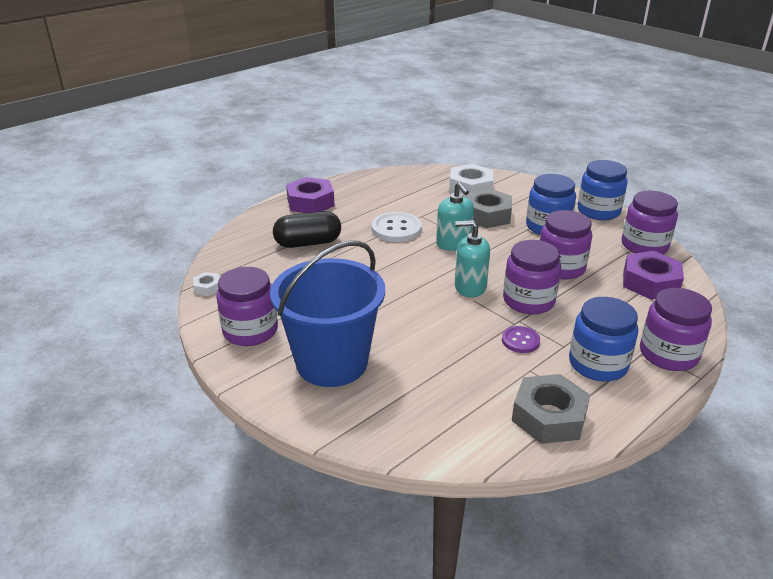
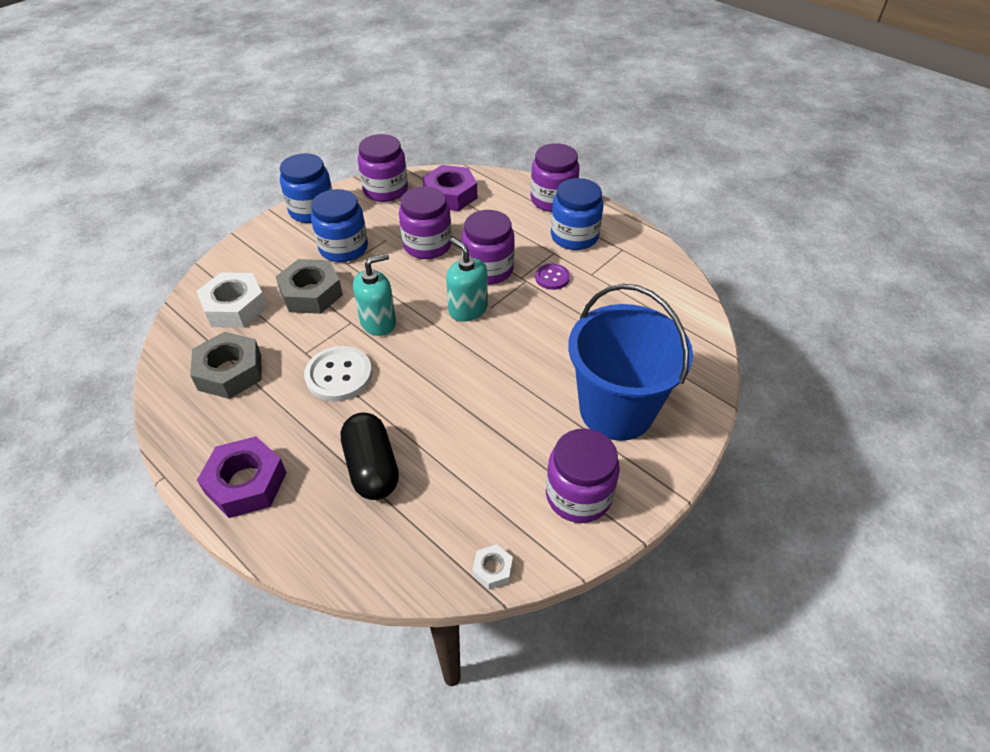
camera: 95 degrees left, 15 degrees up
(470, 287) = (468, 309): turquoise soap dispenser -> turquoise soap dispenser turned 135 degrees clockwise
(549, 417) = (645, 267): grey nut -> grey nut (230, 372)

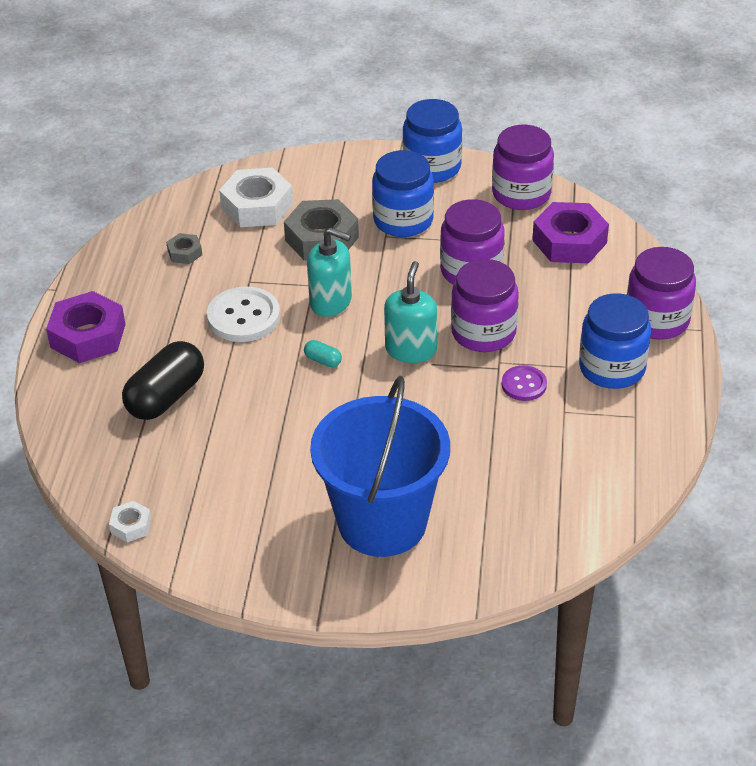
camera: 55 degrees right, 5 degrees down
(230, 372) = (185, 253): grey nut -> grey nut, size x0.49
(431, 357) = (323, 360): none -> turquoise capsule
(578, 495) = (254, 543): purple jar -> none

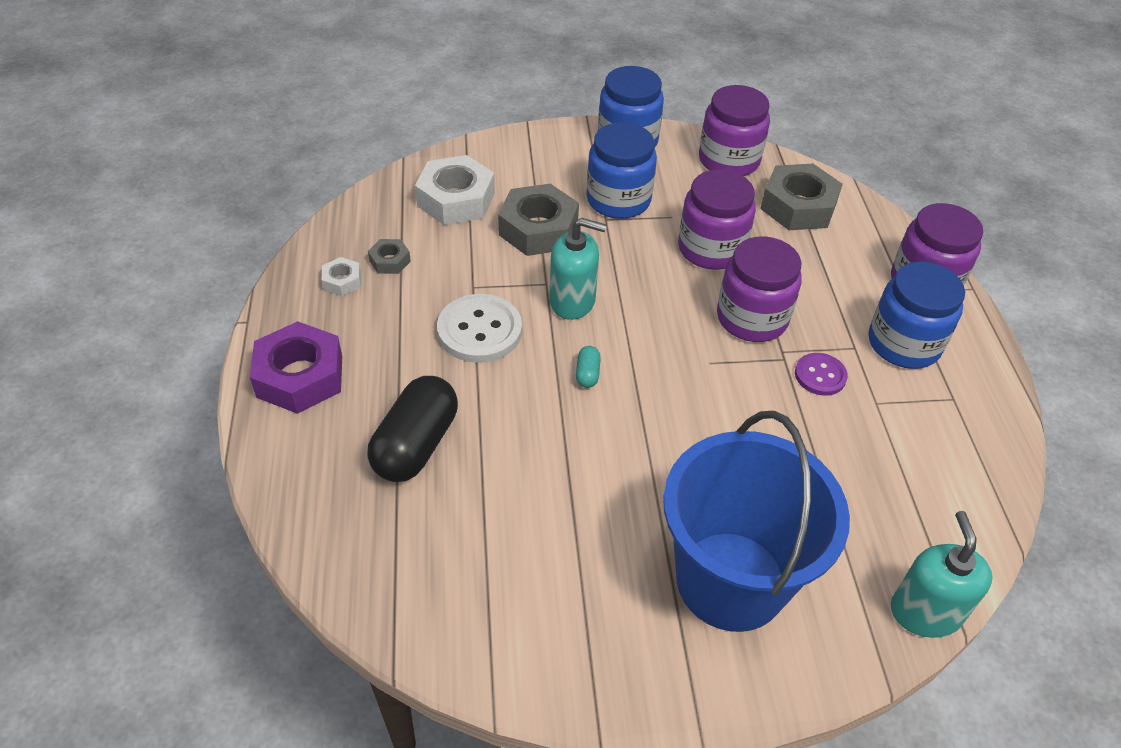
camera: 15 degrees left, 5 degrees up
(131, 525) = (419, 637): white nut -> white nut (342, 281)
(323, 360) = (587, 374): turquoise capsule -> turquoise capsule turned 75 degrees clockwise
(411, 349) = (681, 348): turquoise soap dispenser -> turquoise soap dispenser (925, 612)
(569, 241) = (798, 206): purple nut -> grey nut

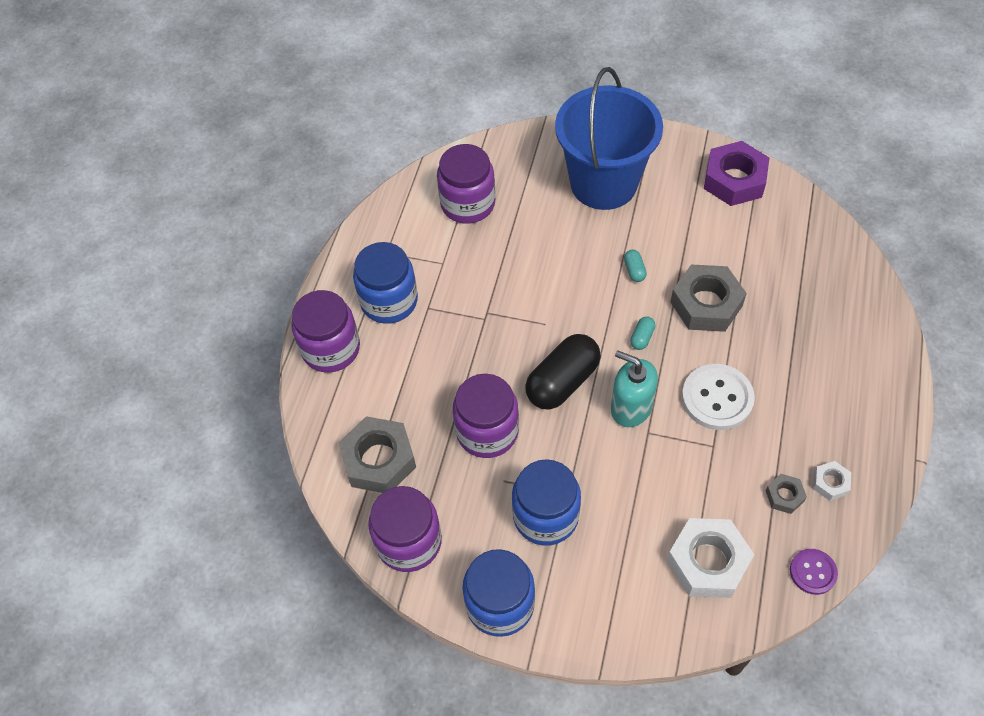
camera: 155 degrees left, 10 degrees up
(300, 376) = (868, 392): purple nut -> purple nut (734, 180)
(416, 445) = (783, 314): black capsule -> black capsule (562, 382)
(538, 229) = (636, 498): grey nut -> grey nut (706, 304)
(629, 454) = (634, 270): none -> turquoise capsule
(752, 318) = (491, 352): purple jar -> purple jar (468, 203)
(820, 375) = (469, 292): purple button -> purple button (813, 572)
(925, 612) = (502, 143): turquoise soap dispenser -> none

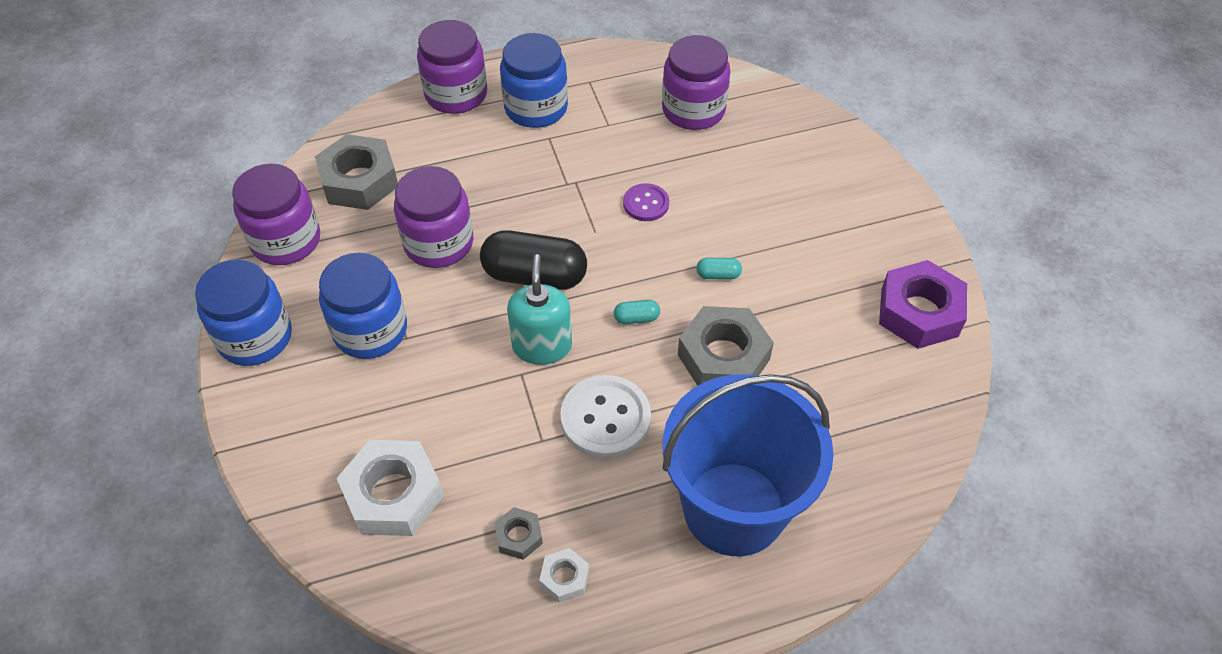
camera: 55 degrees right, 5 degrees down
(603, 183) = (811, 201): blue bucket -> blue bucket (734, 508)
(634, 270) = (718, 275): turquoise capsule -> turquoise capsule turned 45 degrees clockwise
(813, 572) = (435, 605): purple button -> purple button (646, 204)

